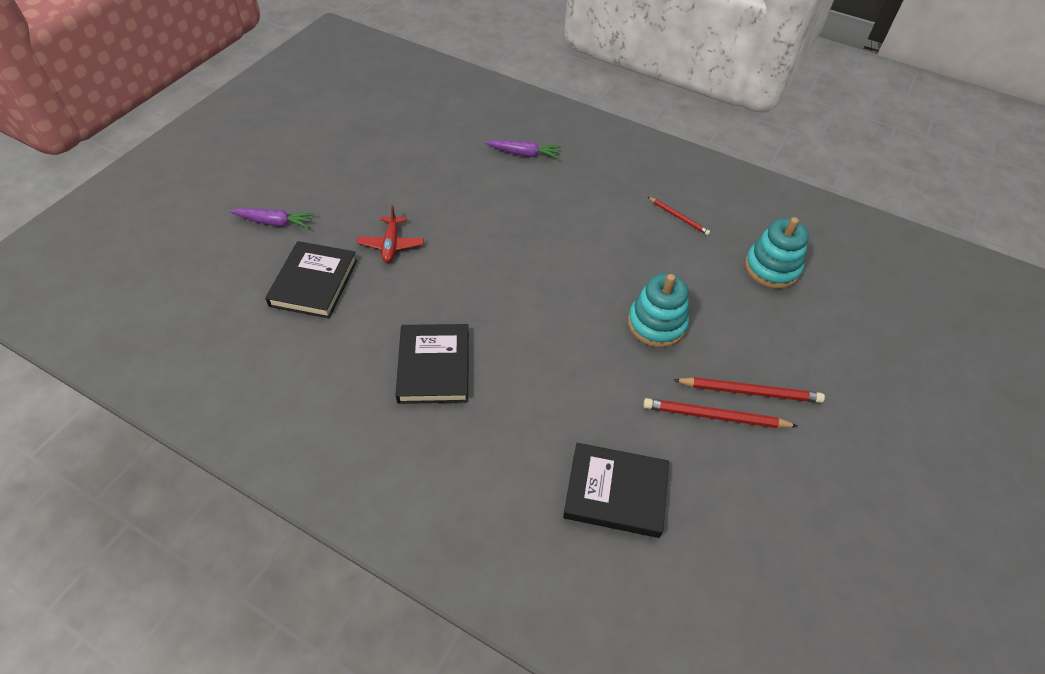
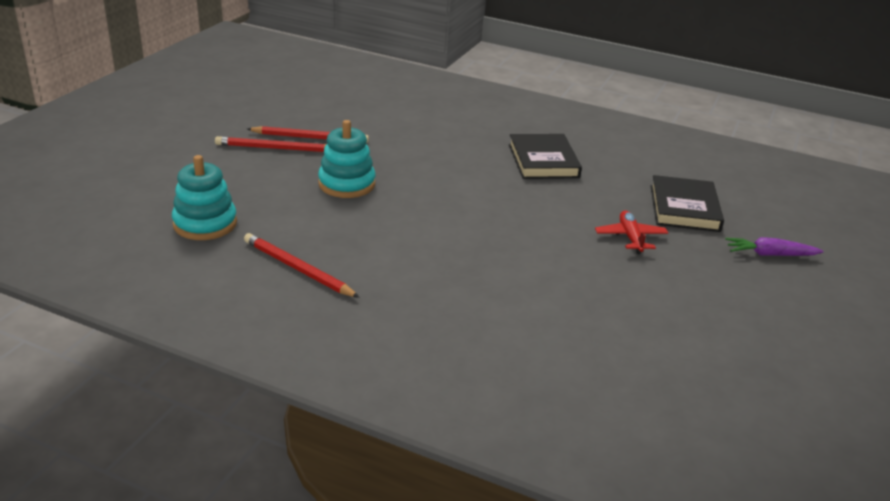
camera: 175 degrees right, 20 degrees down
(524, 154) = (509, 342): purple carrot -> none
(615, 492) = (393, 111): black book -> none
(678, 217) = (297, 269): red pencil -> red pencil, size x1.63

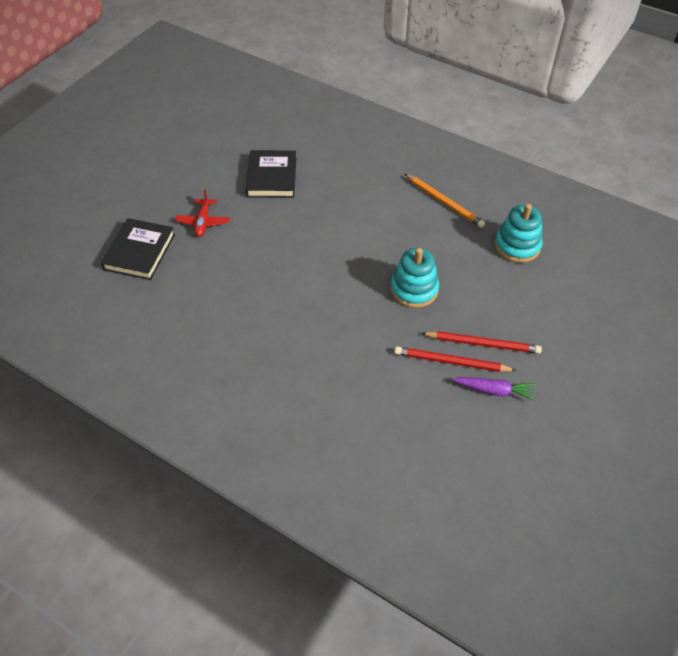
camera: 170 degrees left, 20 degrees up
(297, 269) = (444, 202): red pencil -> orange pencil
(543, 161) = (231, 319): black book -> black book (272, 177)
(770, 254) = (110, 203): purple carrot -> purple carrot (494, 390)

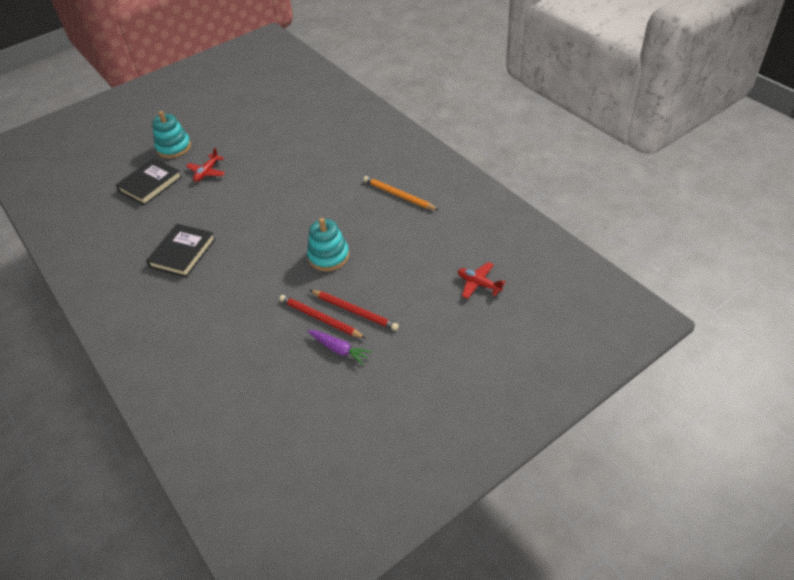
camera: 25 degrees right, 5 degrees down
(272, 177) = (278, 150): black book -> black book (182, 253)
(444, 202) = (398, 195): orange pencil -> orange pencil turned 150 degrees clockwise
(517, 246) = (436, 242): turquoise stacking toy -> turquoise stacking toy (174, 147)
(588, 281) = (478, 284): none -> red plane

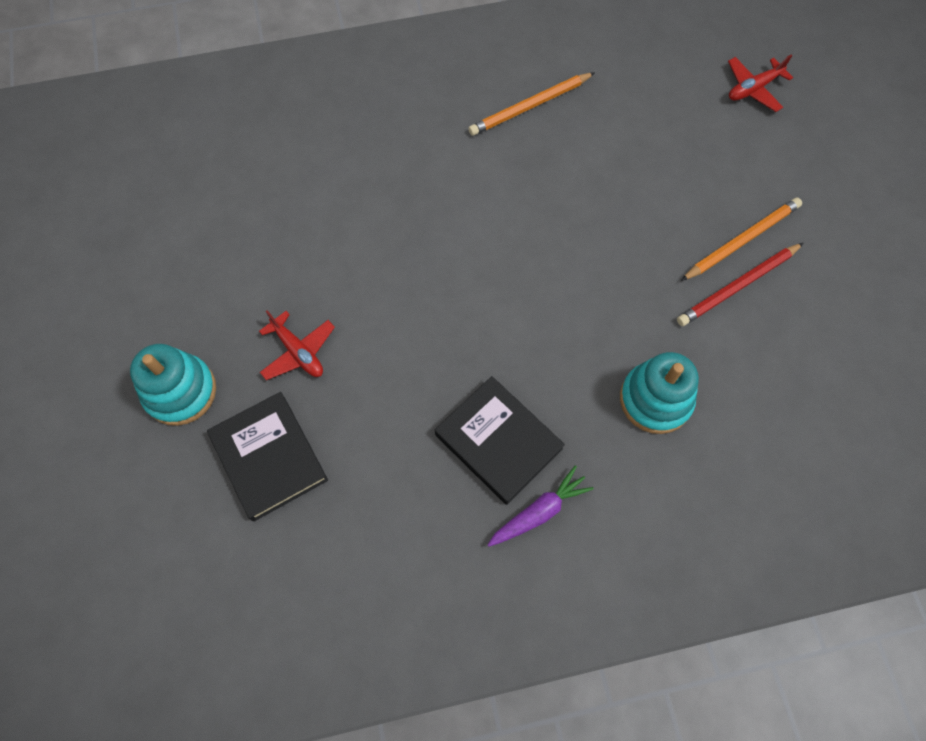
camera: 70 degrees left, 20 degrees up
(328, 256) = (615, 236): turquoise stacking toy -> turquoise stacking toy (655, 399)
(339, 349) = (805, 282): purple carrot -> purple carrot (539, 511)
(355, 311) = (741, 240): red pencil -> orange pencil

